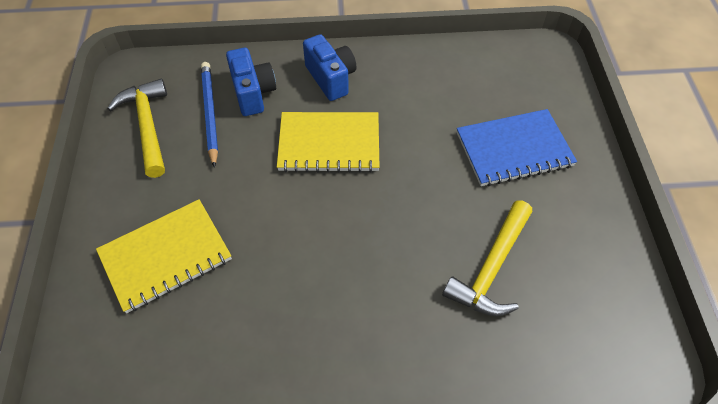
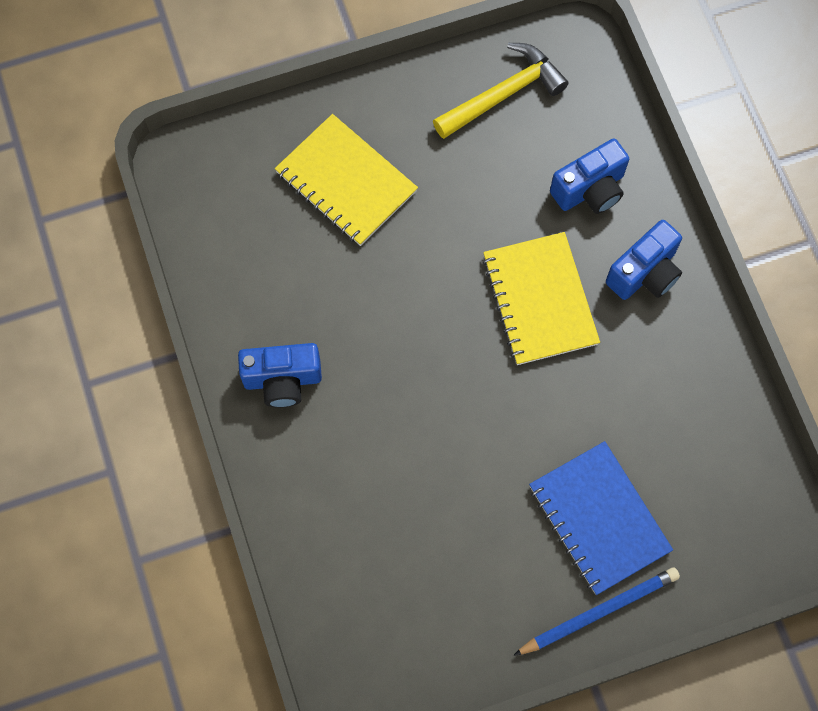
camera: 75 degrees right, 15 degrees up
(210, 113) = (543, 153): blue pencil -> blue pencil (599, 612)
(337, 357) = (282, 380): none -> blue camera
(491, 268) = (423, 515): yellow hammer -> none

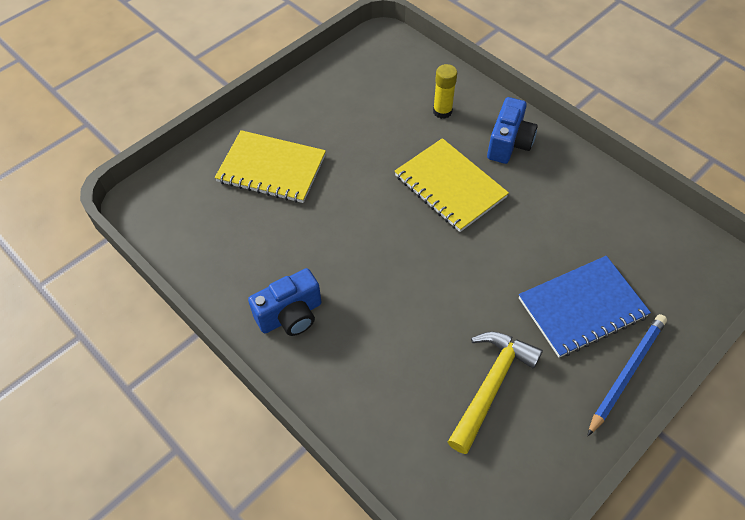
camera: 25 degrees left, 15 degrees down
(503, 94) = (352, 81): yellow hammer -> yellow hammer (491, 385)
(590, 190) = (442, 111): blue camera -> yellow glue stick
(599, 519) = (582, 308): blue notebook -> blue notebook turned 60 degrees counterclockwise

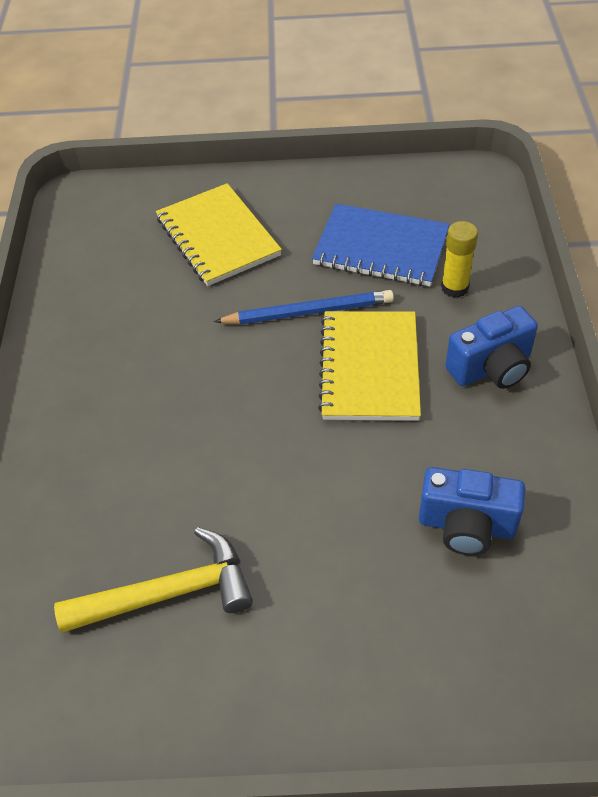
camera: 45 degrees right, 5 degrees down
(290, 315) = (77, 379): blue camera -> blue camera (466, 526)
(582, 308) = (361, 599): blue notebook -> blue notebook (381, 248)
(626, 373) = (324, 710): blue pencil -> blue pencil (308, 312)

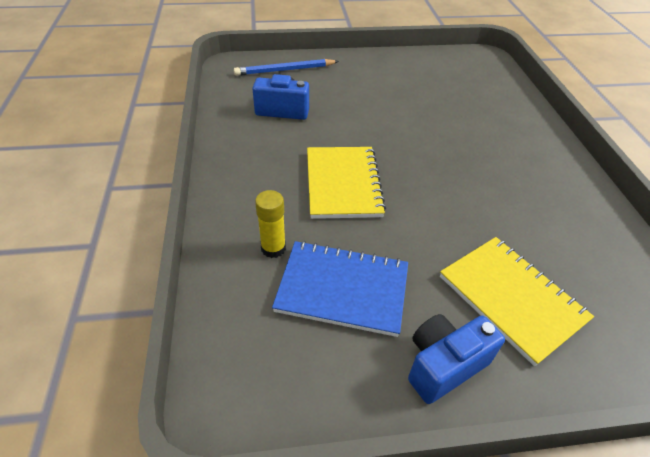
camera: 170 degrees right, 5 degrees down
(169, 593) = (429, 87): yellow hammer -> none
(308, 312) = (398, 223): blue pencil -> blue pencil (285, 70)
(491, 368) = (253, 185): blue camera -> blue camera (443, 365)

